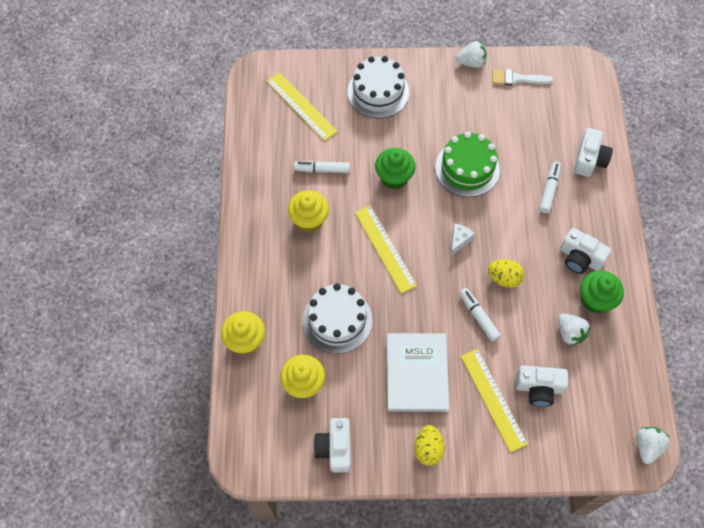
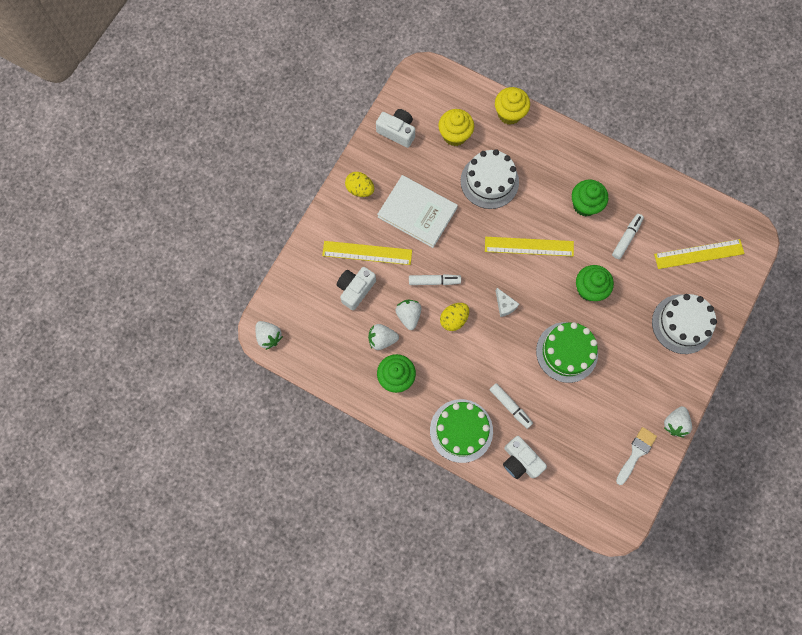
camera: 120 degrees right, 10 degrees up
(309, 220) = (585, 205): yellow cupcake -> green cupcake
(529, 321) = (408, 315): none -> white strawberry
(580, 258) = (437, 389): white camera -> none
(600, 218) = (461, 430): none -> green cake

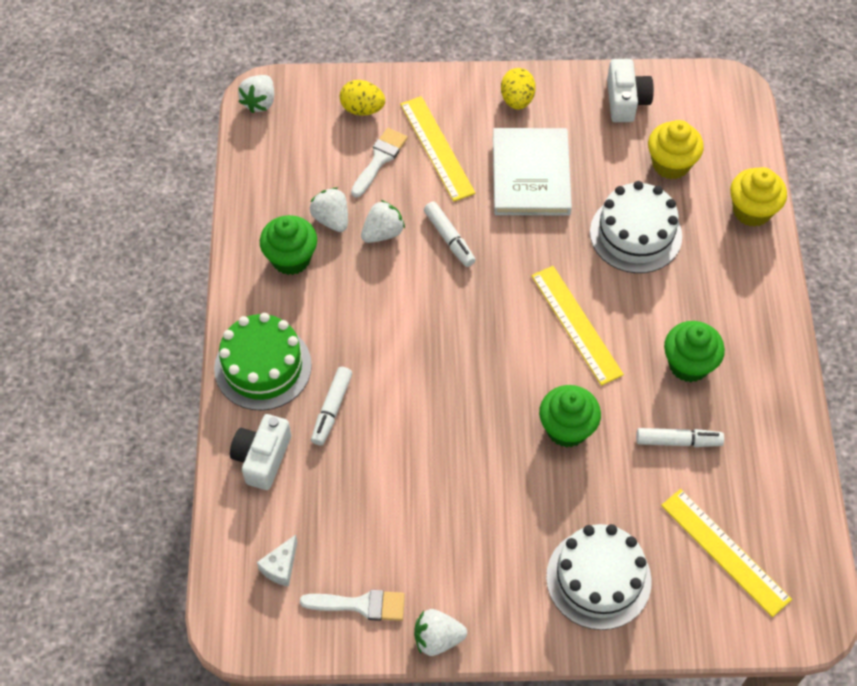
camera: 60 degrees right, 15 degrees down
(355, 289) = (379, 159): white camera -> white brush
(453, 319) = (411, 285): yellow egg -> yellow egg (362, 109)
(504, 305) = (471, 335): white cheese -> white cheese (280, 567)
(567, 352) = (454, 443): green cake -> none

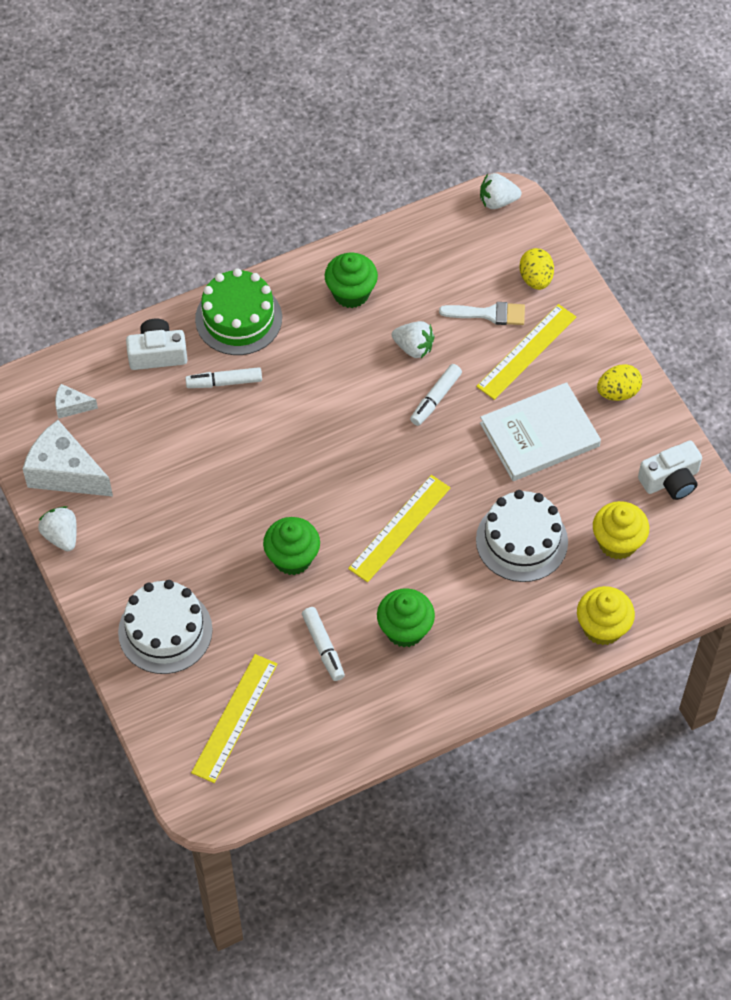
camera: 65 degrees right, 0 degrees up
(331, 219) = (406, 305): white strawberry -> none
(361, 605) = (65, 473): white brush -> white cheese

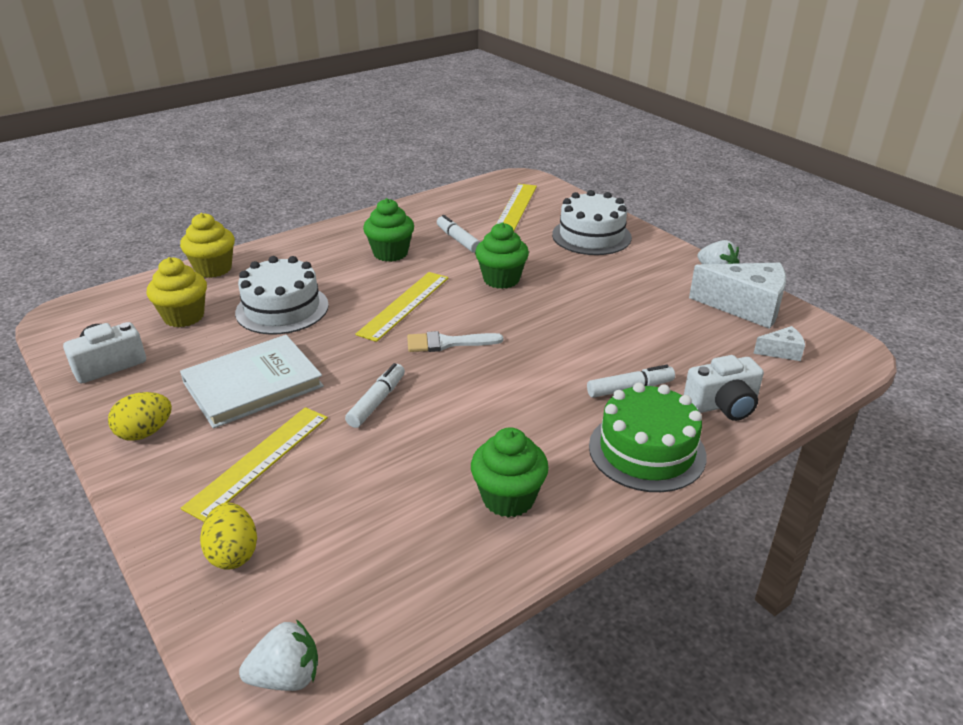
camera: 170 degrees right, 25 degrees down
(413, 347) = (410, 447): white strawberry -> none
(489, 314) = (308, 497): white brush -> white brush (447, 343)

